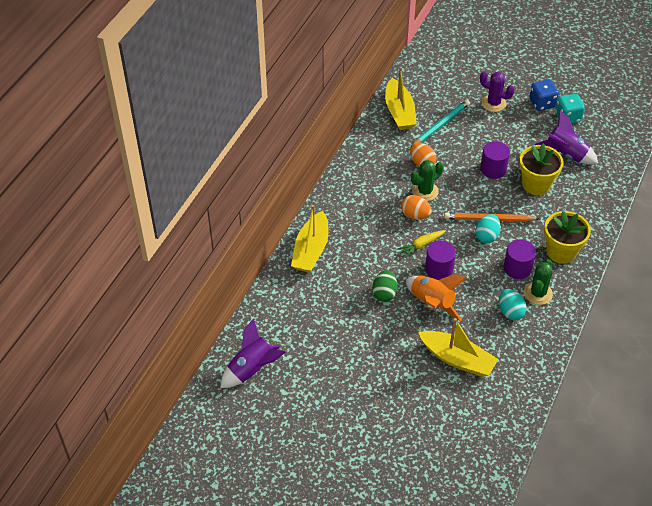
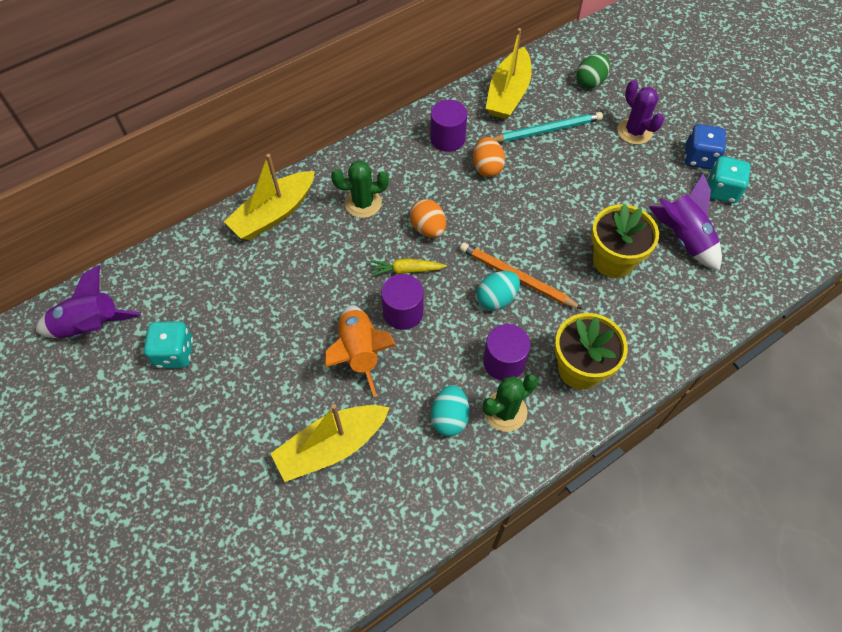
camera: 30 degrees right, 10 degrees up
(320, 357) = (174, 353): none -> turquoise dice
(384, 293) = (313, 310): green egg -> green egg (590, 81)
(425, 191) = (463, 204): green cactus -> green cactus (363, 203)
(457, 359) = (331, 447): yellow boat -> yellow boat turned 90 degrees clockwise
(493, 169) = (571, 215): purple cylinder -> purple cylinder (447, 138)

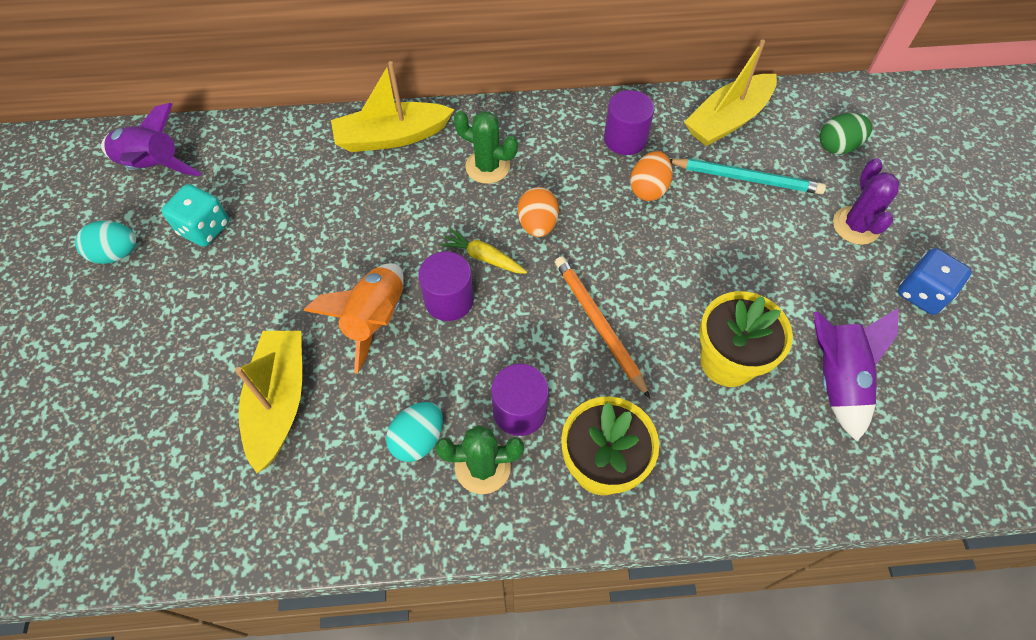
camera: 30 degrees right, 0 degrees up
(331, 447) = (279, 402): yellow boat -> yellow boat turned 90 degrees clockwise
(496, 298) = (560, 336): turquoise egg -> turquoise egg (116, 254)
(721, 190) = (926, 346): turquoise dice -> none

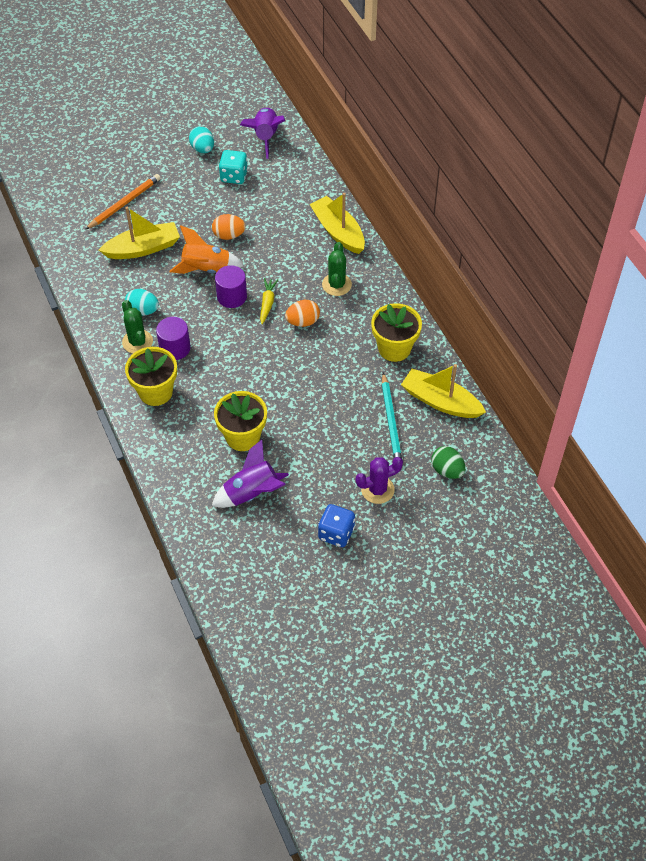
camera: 70 degrees right, 5 degrees down
(598, 325) = (243, 369): orange pencil -> orange pencil (124, 203)
(625, 139) = (394, 348): purple cylinder -> yellow flower pot
(648, 189) = (357, 370): orange egg -> orange egg (229, 235)

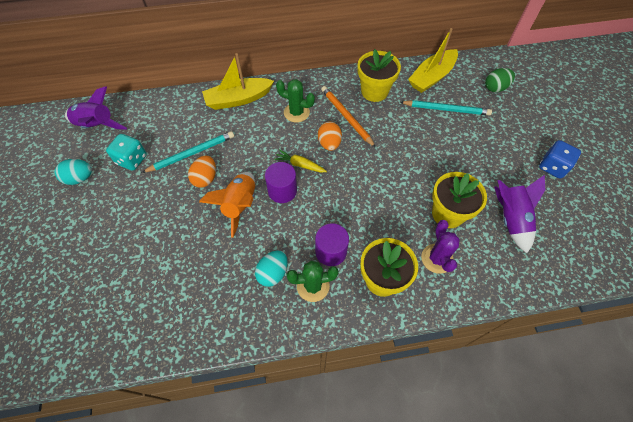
camera: 75 degrees left, 5 degrees up
(124, 203) = (113, 266): orange pencil -> orange pencil (346, 117)
(143, 248) = (187, 258): yellow boat -> none
(255, 216) = (191, 153): none -> turquoise pencil
(377, 489) = (511, 132): purple cactus -> purple cactus (437, 258)

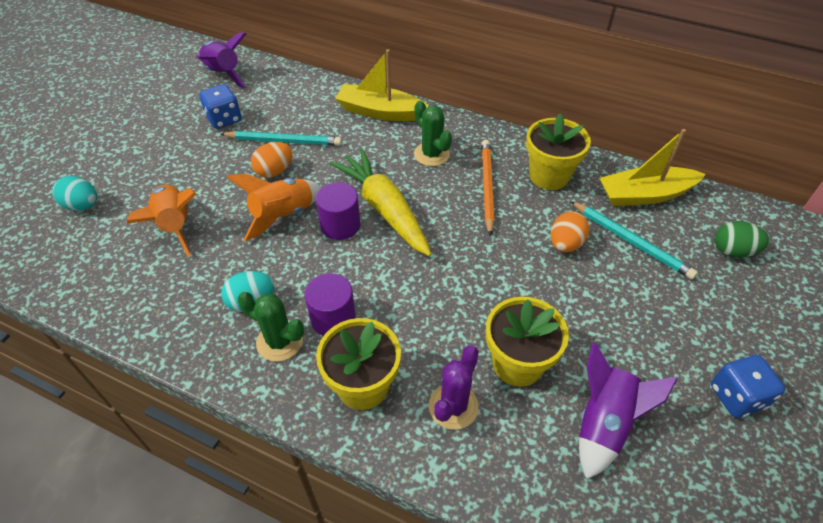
camera: 35 degrees right, 10 degrees down
(80, 178) = (165, 113): turquoise egg -> turquoise egg (82, 205)
(132, 160) = (224, 119): turquoise dice -> blue dice
(172, 256) = (175, 226): none -> orange rocket
(300, 165) = (384, 209): yellow carrot -> yellow carrot, size x2.10
(329, 144) = (439, 205): orange egg -> orange egg (565, 244)

